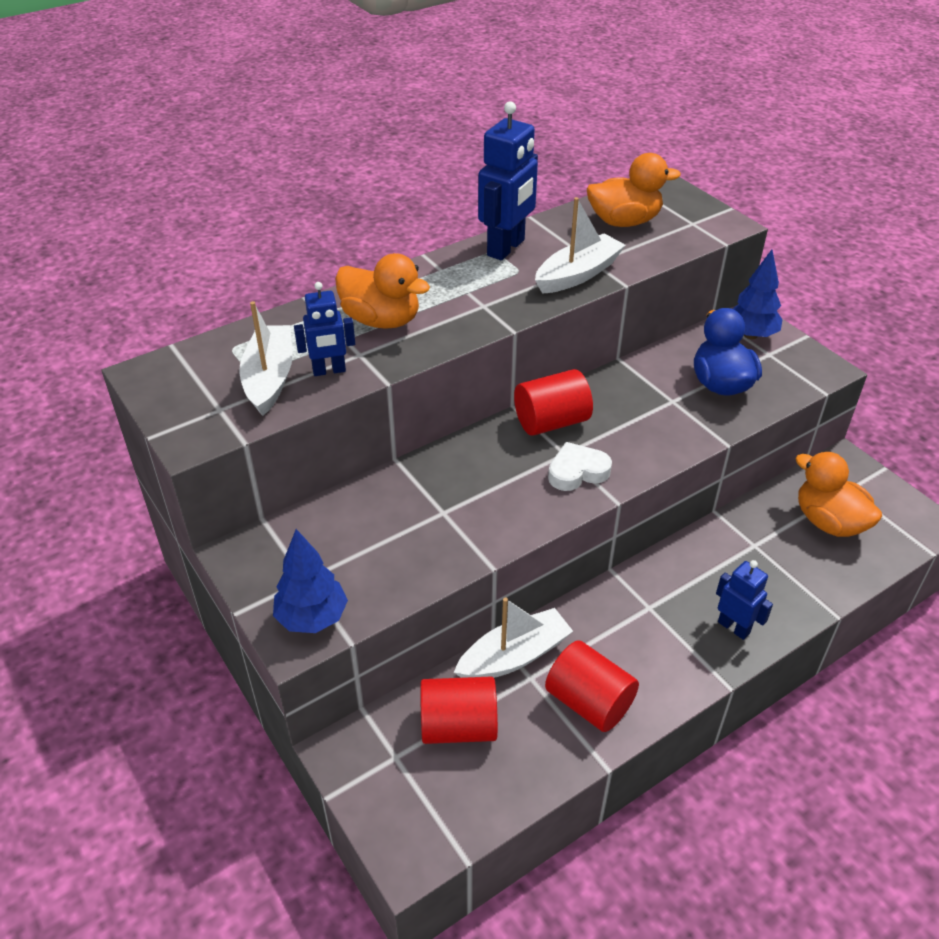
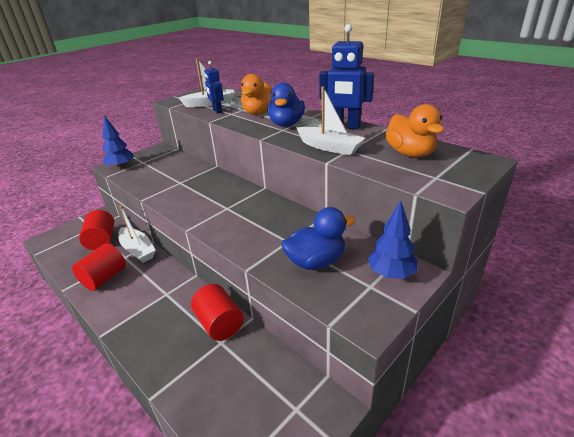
camera: 80 degrees right, 10 degrees down
(461, 298) = (286, 124): none -> blue duck
(551, 422) = (253, 200): red cylinder -> red cylinder (219, 323)
(577, 471) = (211, 213): white heart -> none
(734, 627) = (146, 334): blue robot -> none
(828, 522) = (251, 392): orange duck -> none

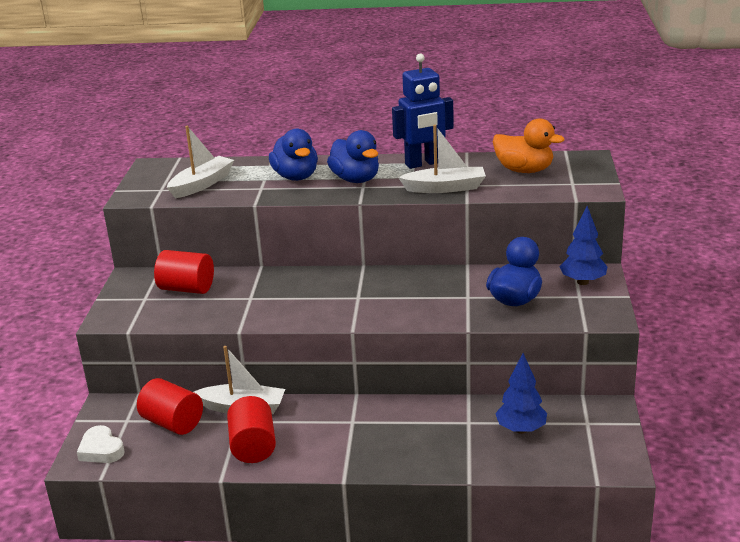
camera: 40 degrees left, 5 degrees down
(59, 238) = (101, 450): none -> white heart
(121, 167) = (125, 314): blue tree -> blue tree (521, 429)
(217, 111) = (234, 190): blue robot -> none
(219, 323) = (446, 412): red cylinder -> red cylinder (187, 289)
(259, 113) = (296, 177): orange duck -> blue duck

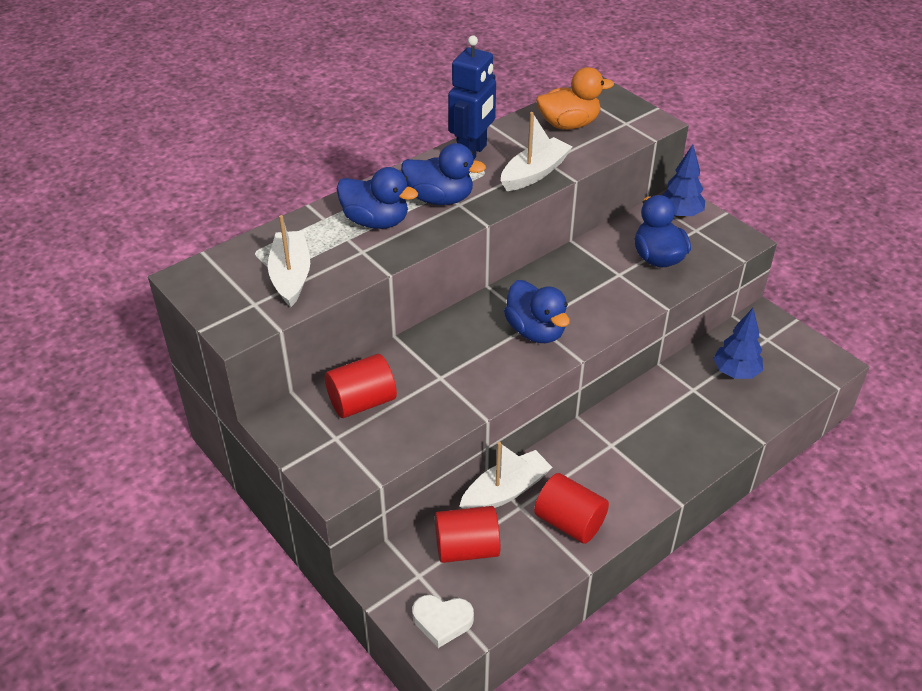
camera: 45 degrees left, 15 degrees up
(350, 302) = (536, 331): none -> blue duck

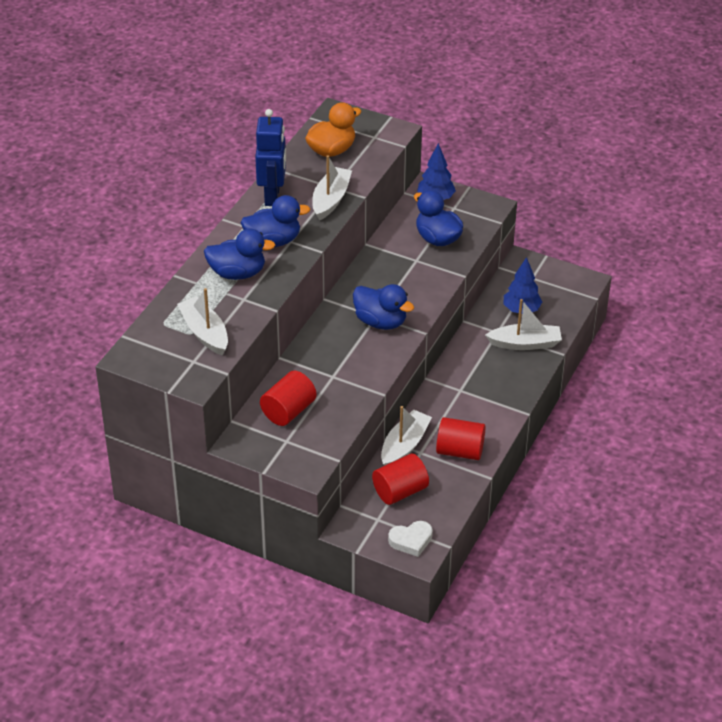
camera: 25 degrees left, 0 degrees up
(720, 414) = (525, 343): none -> white boat

